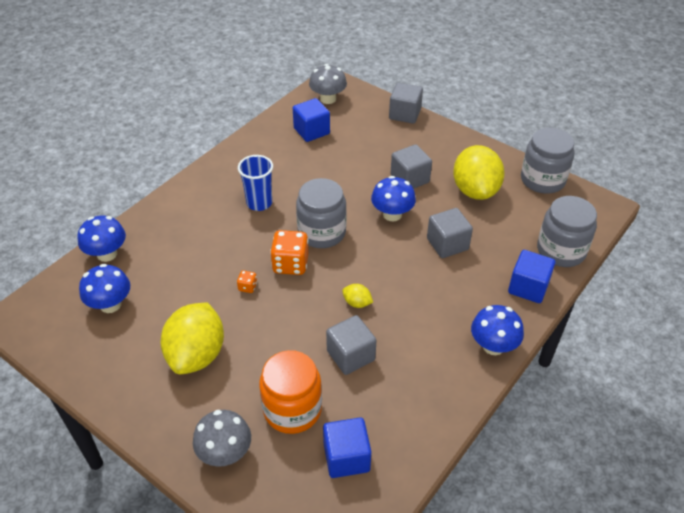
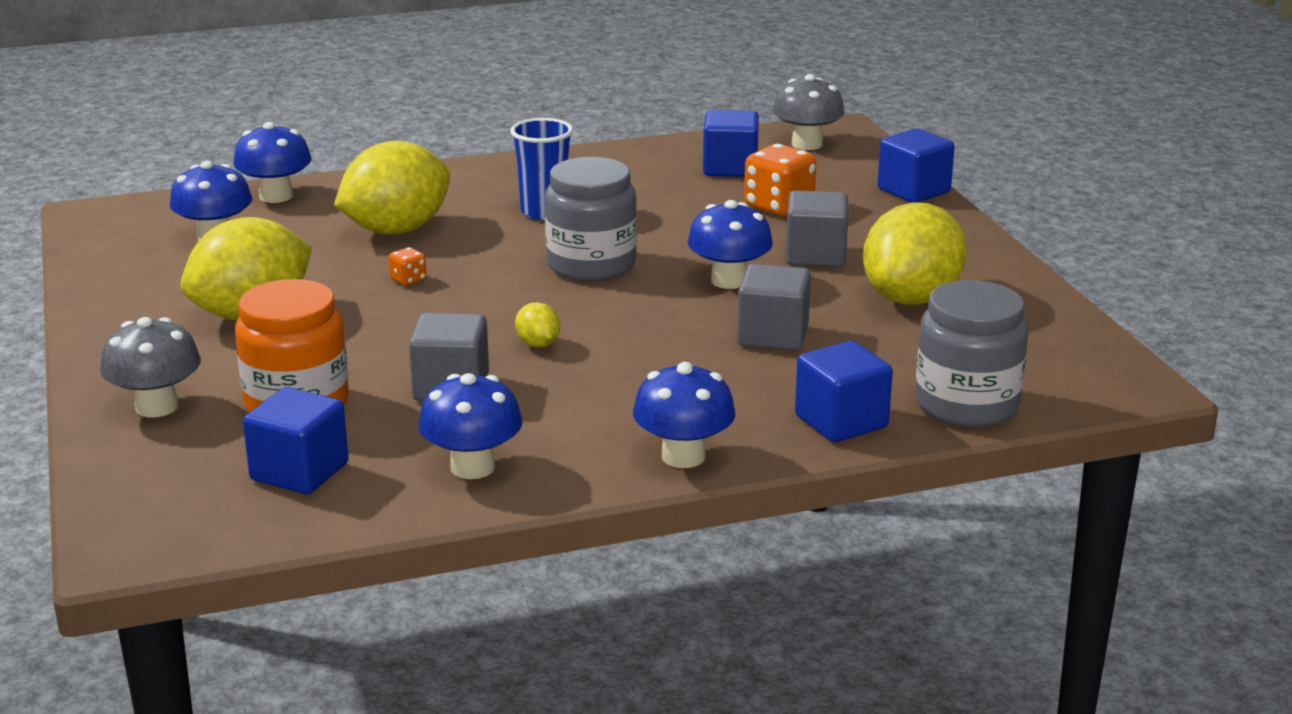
camera: 35 degrees right, 20 degrees down
(201, 251) = (396, 230): none -> yellow lemon
(290, 264) = (499, 279): orange dice -> orange dice (779, 206)
(405, 114) = (913, 191): grey cube -> blue cube
(418, 406) = (472, 467): none -> blue mushroom
(542, 180) = (1058, 323): grey jar -> none

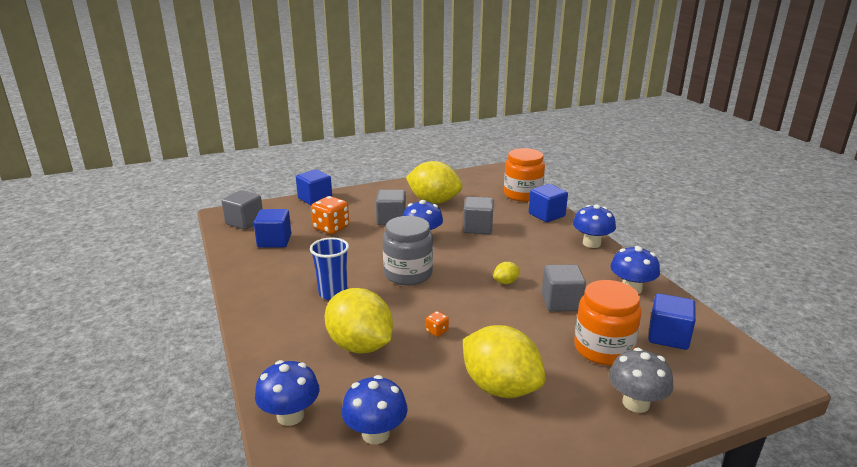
camera: 95 degrees left, 0 degrees up
(807, 144) = (244, 222): grey mushroom -> grey cube
(966, 405) = (522, 194): grey jar -> orange jar

